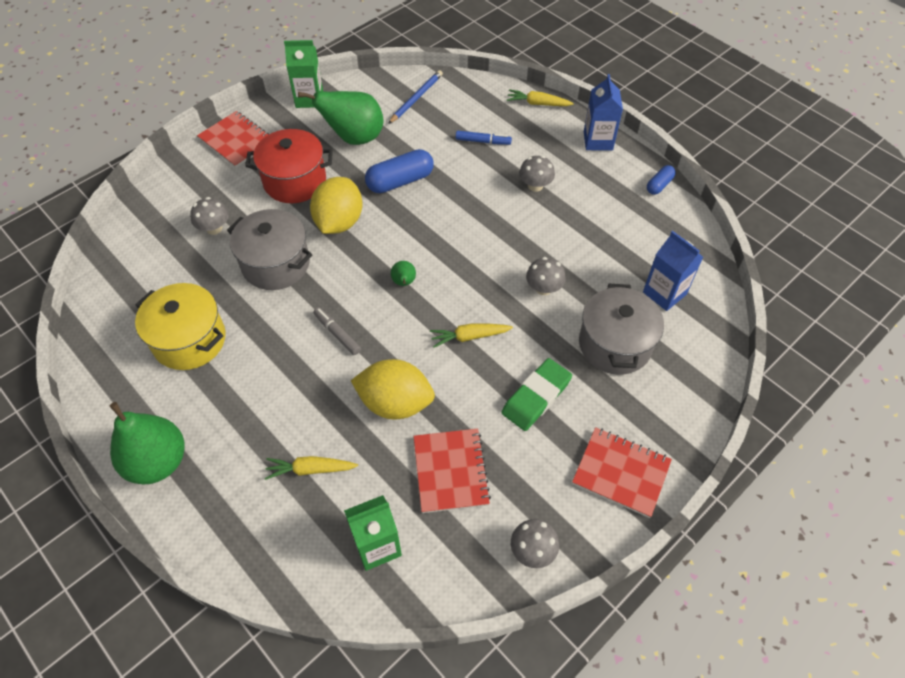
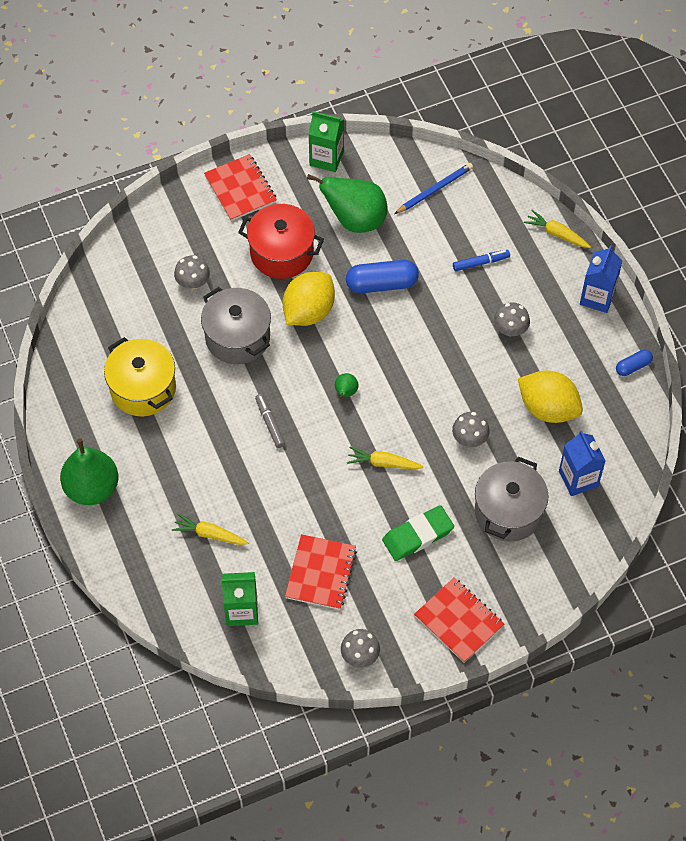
camera: 20 degrees right, 5 degrees up
(395, 403) = (297, 501): yellow lemon -> yellow lemon (548, 408)
(483, 141) = (481, 263): blue marker -> blue marker turned 45 degrees counterclockwise

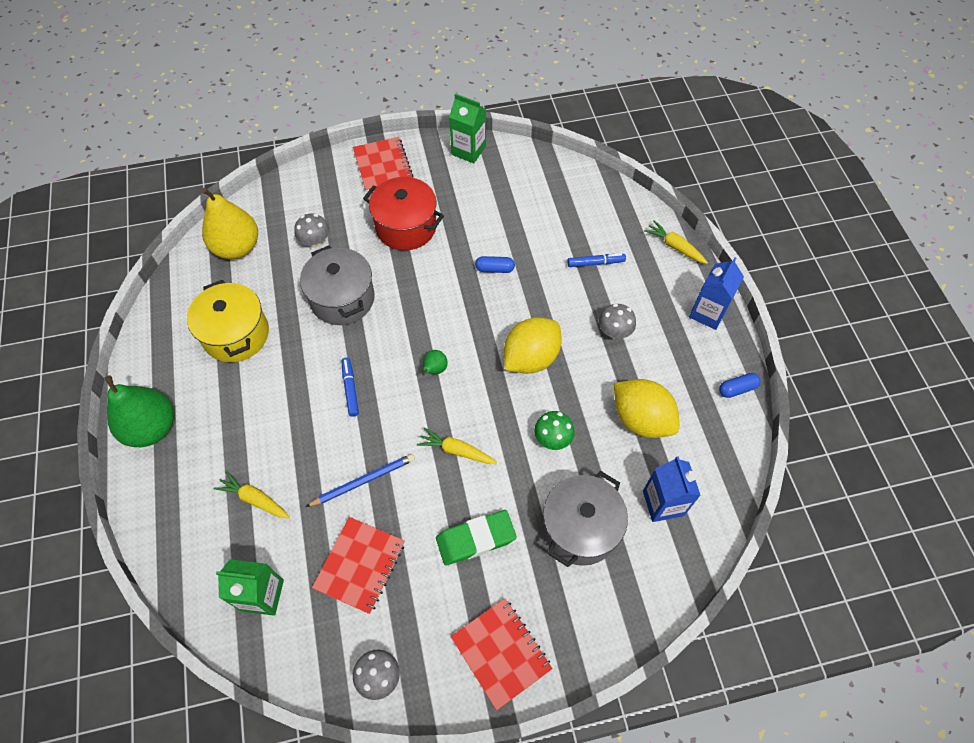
camera: 10 degrees right, 0 degrees up
(115, 301) = (237, 247): none -> yellow pear
(270, 423) = (350, 389): grey marker -> blue marker
(308, 311) = (418, 284): yellow lemon -> yellow lemon (531, 358)
(355, 220) = (482, 207): green pear -> none
(382, 284) = (494, 269): blue capsule -> blue capsule, size x0.55
(434, 189) = (563, 191): blue pencil -> blue pencil (363, 481)
(469, 438) = (552, 438): grey mushroom -> green mushroom

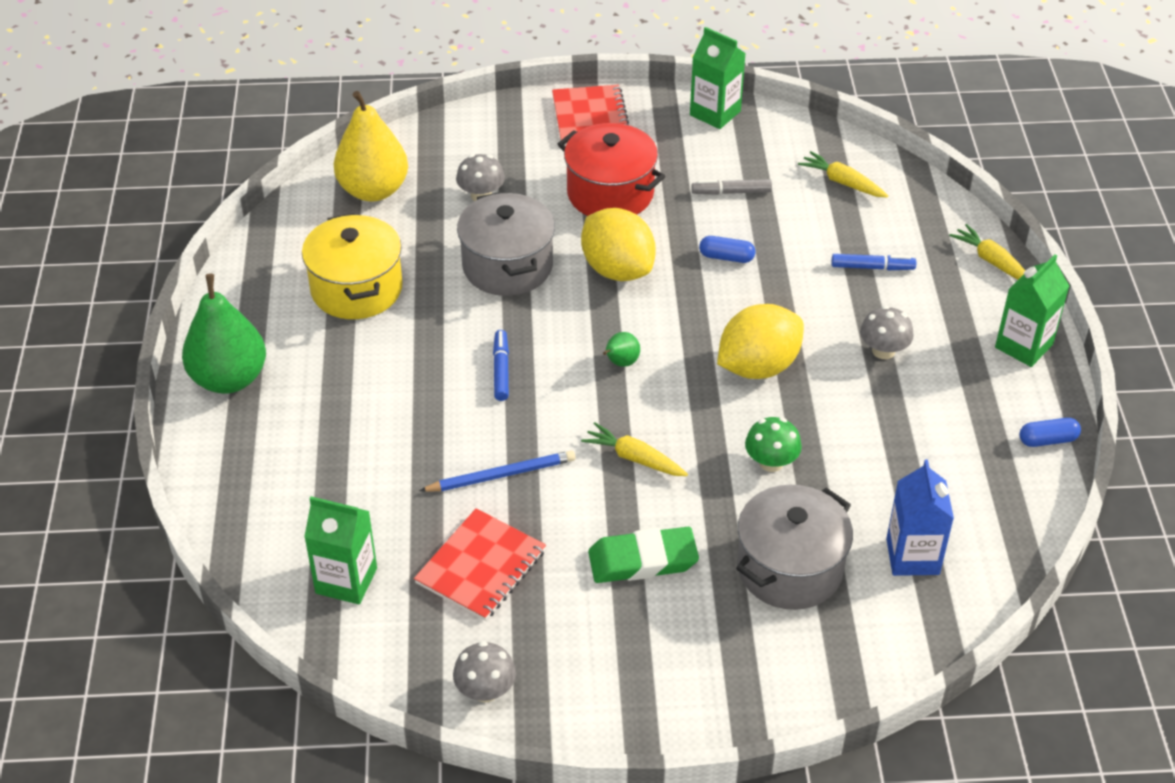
camera: 10 degrees right, 15 degrees down
(254, 499) = (352, 475): yellow carrot -> yellow carrot (842, 182)
(489, 214) = (731, 192): none -> grey marker
(501, 653) = (654, 689): red notebook -> none
(641, 419) = (901, 457): yellow lemon -> yellow lemon (617, 269)
(707, 313) = (1023, 346): blue carton -> green carton

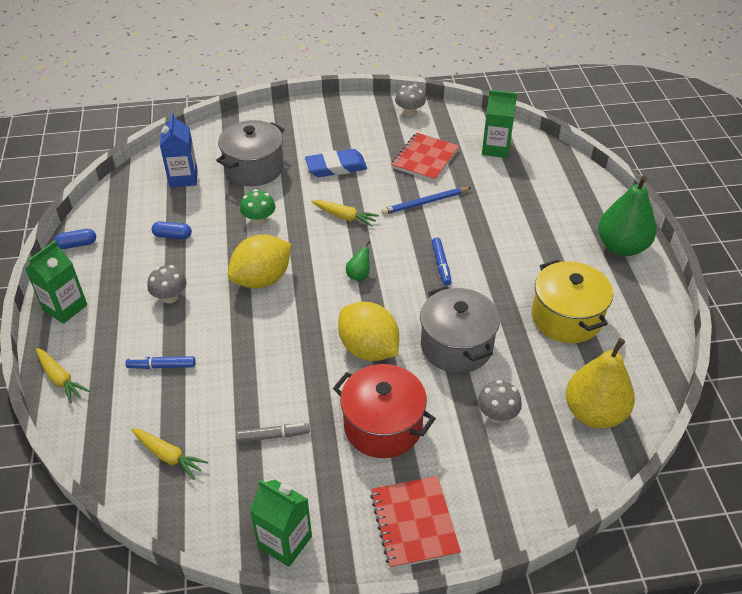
camera: 175 degrees right, 0 degrees up
(643, 560) = (336, 167): green eraser -> blue eraser
(726, 257) = (280, 367): blue capsule -> blue capsule (173, 236)

